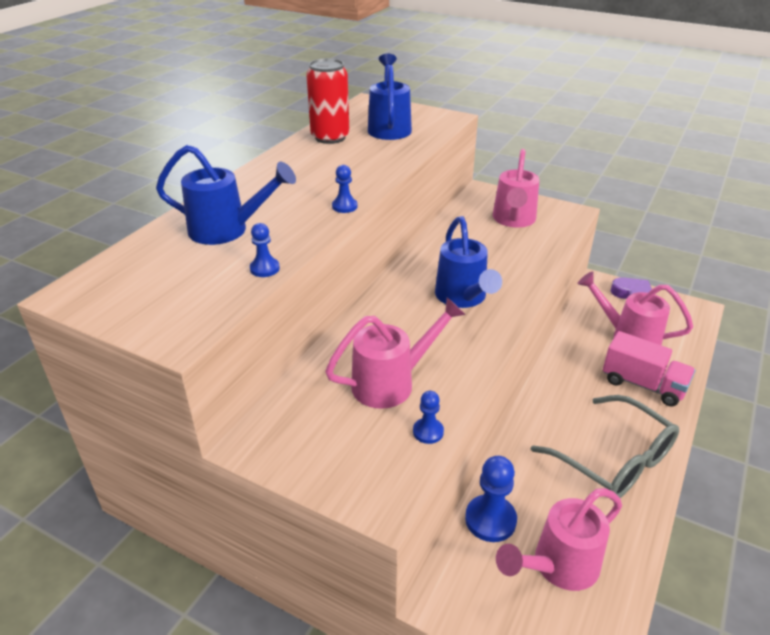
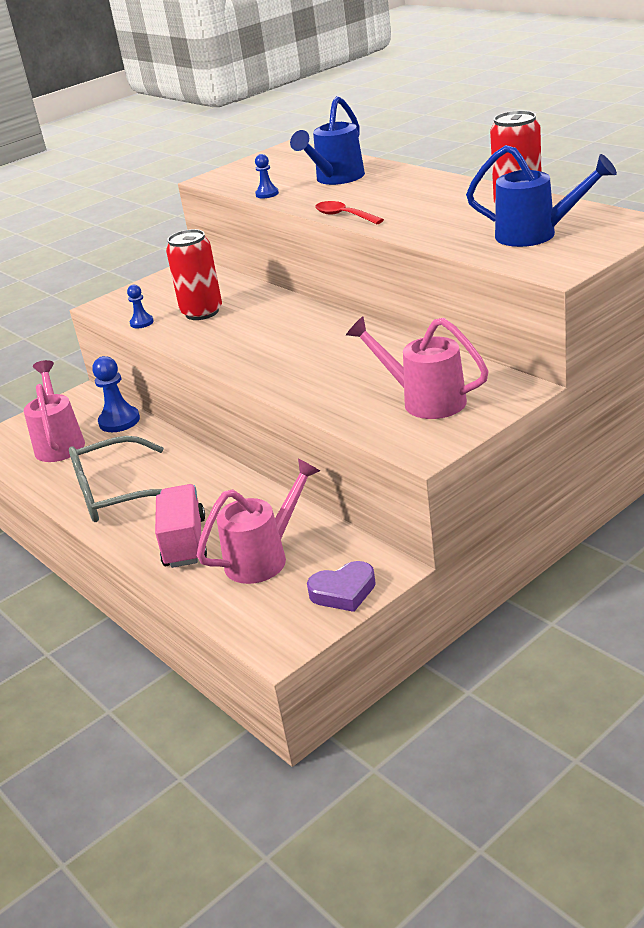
camera: 115 degrees right, 5 degrees down
(344, 206) = (344, 216): blue pawn -> red spoon
(391, 383) = (202, 312): pink watering can -> red can
(463, 298) = (286, 351): blue watering can -> none
(643, 384) = (185, 542): pink truck -> pink truck turned 120 degrees clockwise

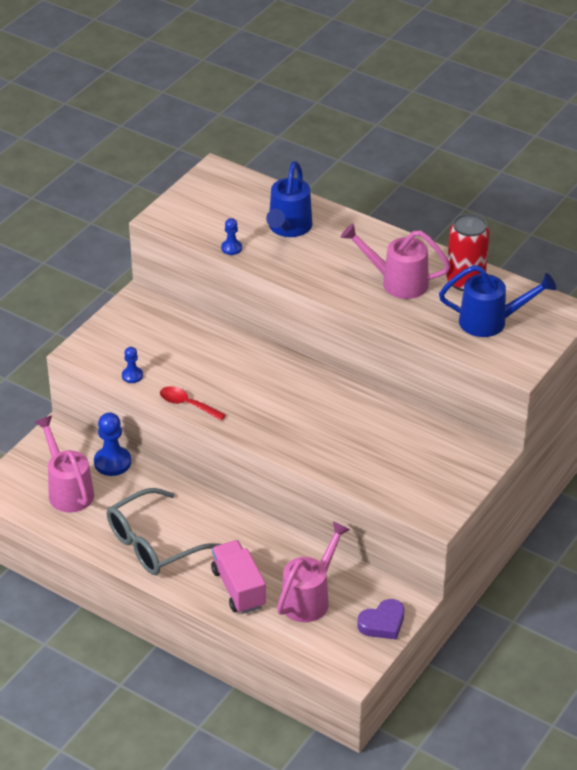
camera: 20 degrees left, 10 degrees up
(202, 312) = (184, 362): red can -> none
(344, 216) = (319, 287): red spoon -> red spoon (187, 404)
(425, 400) = (421, 467): pink watering can -> pink watering can (397, 282)

